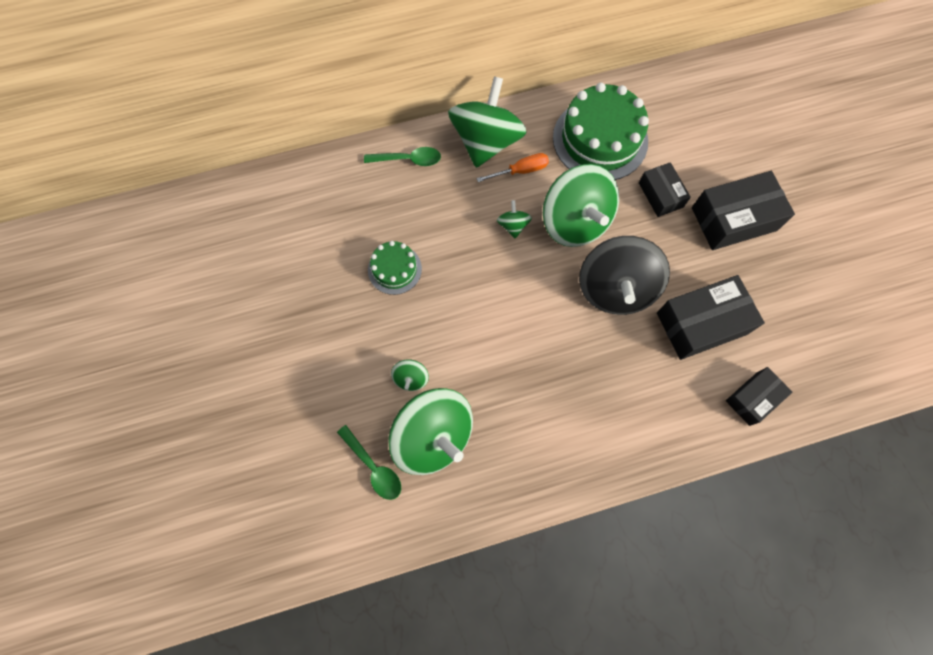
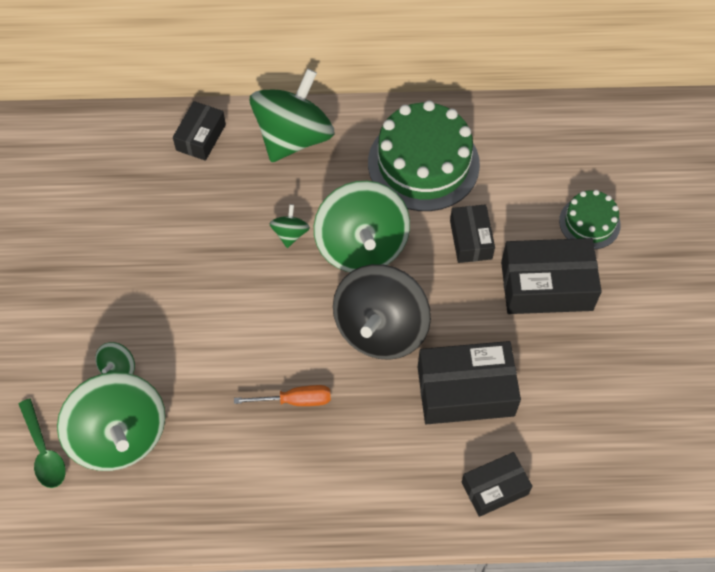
camera: 15 degrees right, 10 degrees down
(394, 269) = (143, 249): green cake -> green cake (589, 223)
(408, 160) = (201, 137): green spoon -> black box
(520, 171) = (320, 177): orange screwdriver -> orange screwdriver (295, 400)

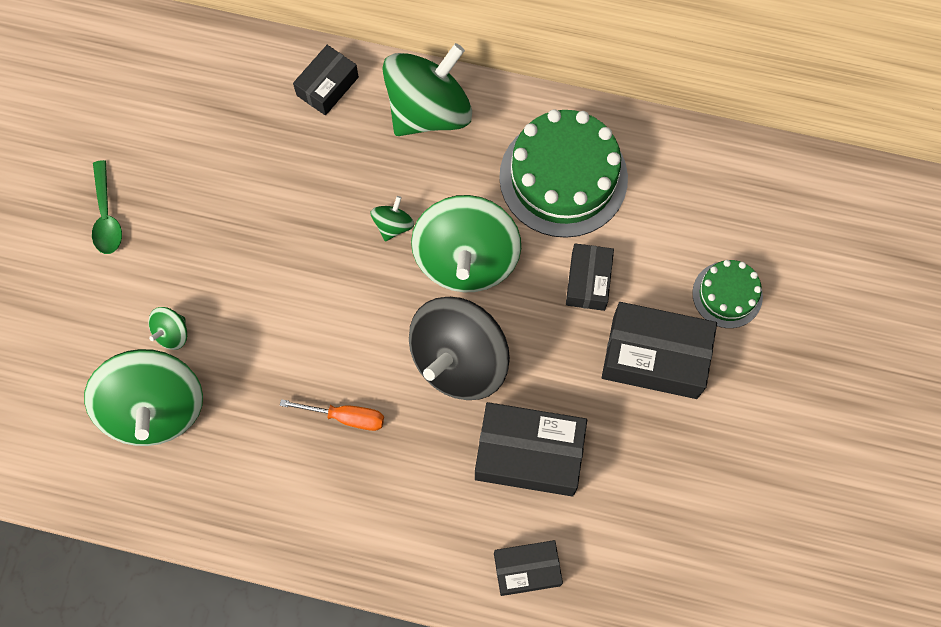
camera: 15 degrees right, 10 degrees up
(44, 451) = (75, 404): green spoon -> green spoon (106, 216)

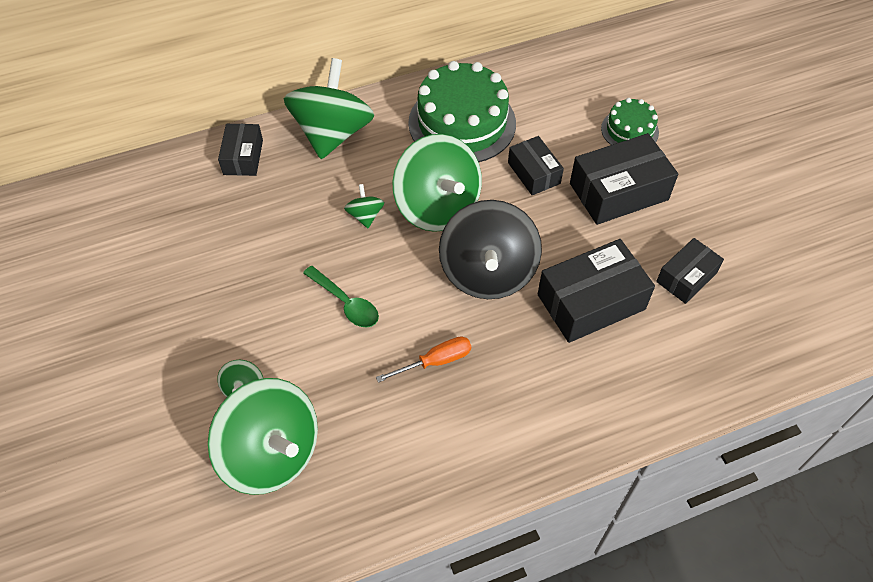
camera: 35 degrees left, 15 degrees down
(106, 216) = (121, 338): green spoon -> green spoon (346, 303)
(527, 569) = (659, 378): black box -> black box (686, 277)

